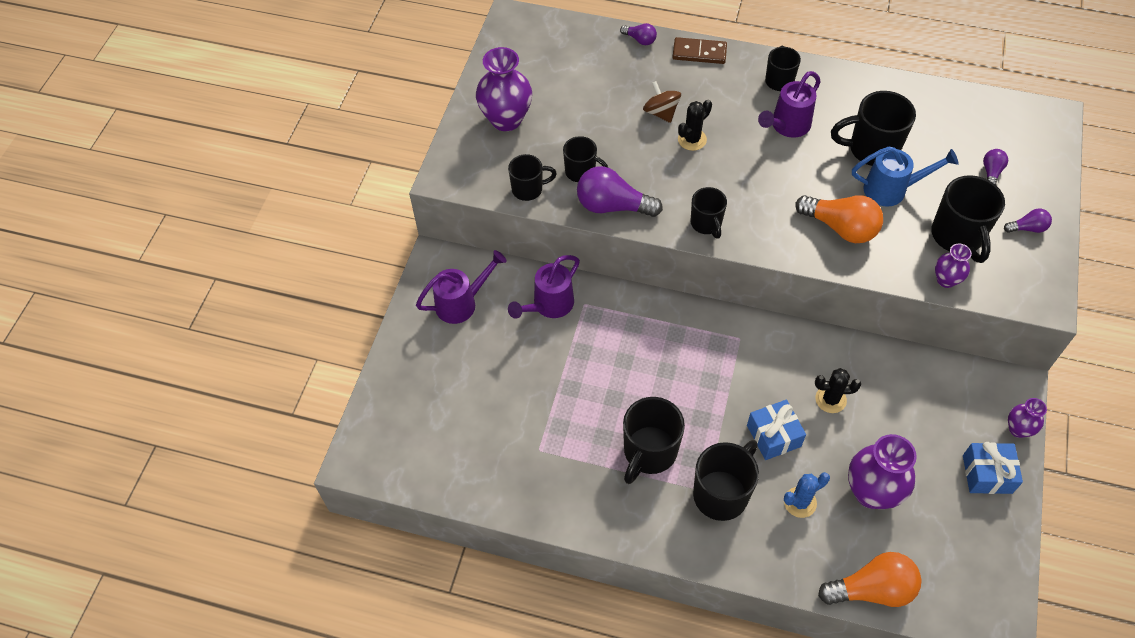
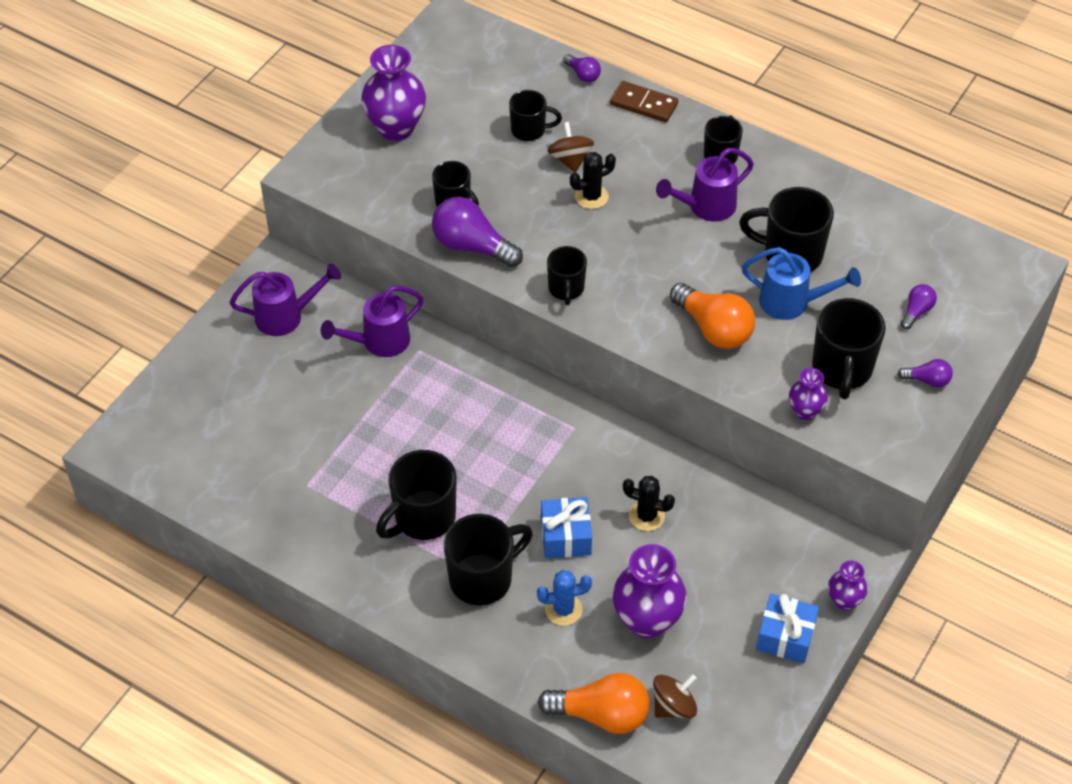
camera: 15 degrees right, 5 degrees down
(528, 189) = (388, 207): black mug -> black mug (529, 130)
(927, 564) = (673, 706): none -> brown spinning top

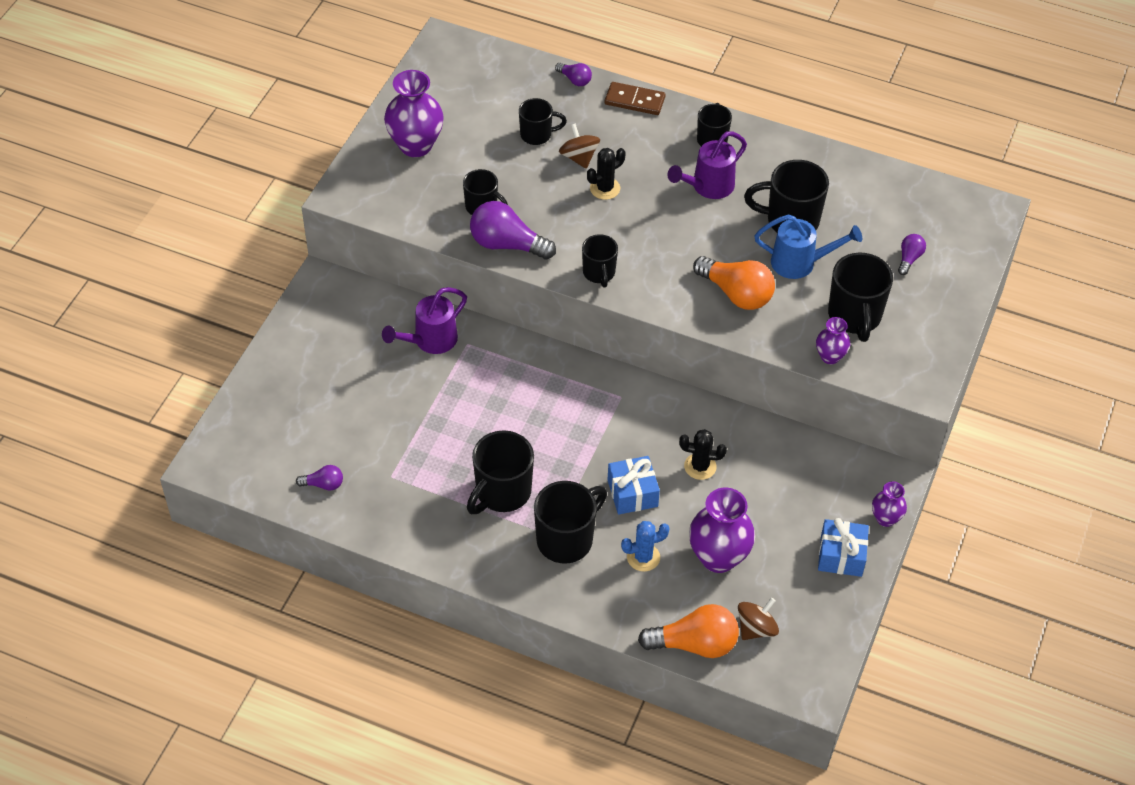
camera: 10 degrees left, 0 degrees up
(286, 316) = (340, 327): purple watering can -> none
(927, 380) = (930, 317): purple light bulb -> purple light bulb (323, 484)

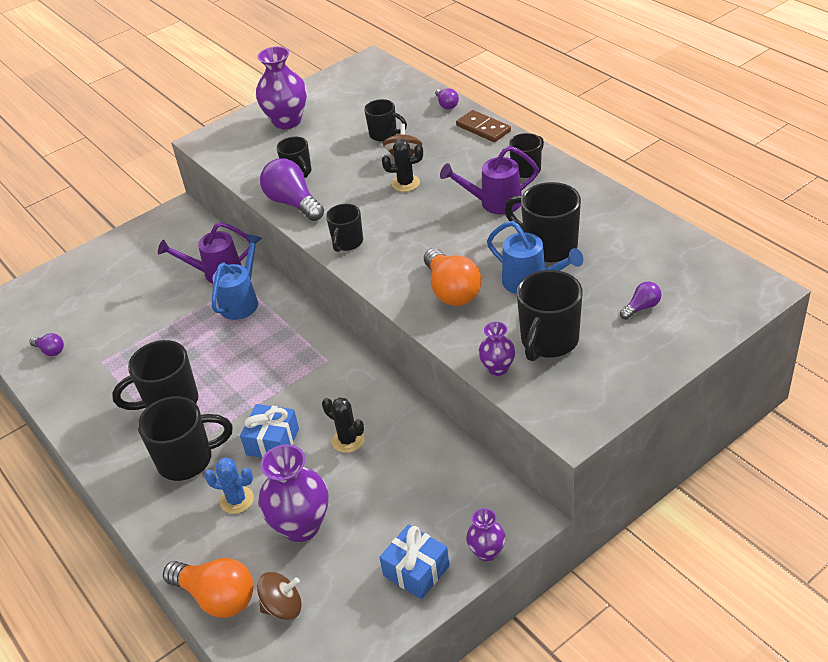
camera: 35 degrees right, 10 degrees down
(484, 363) = (242, 301): none -> blue watering can

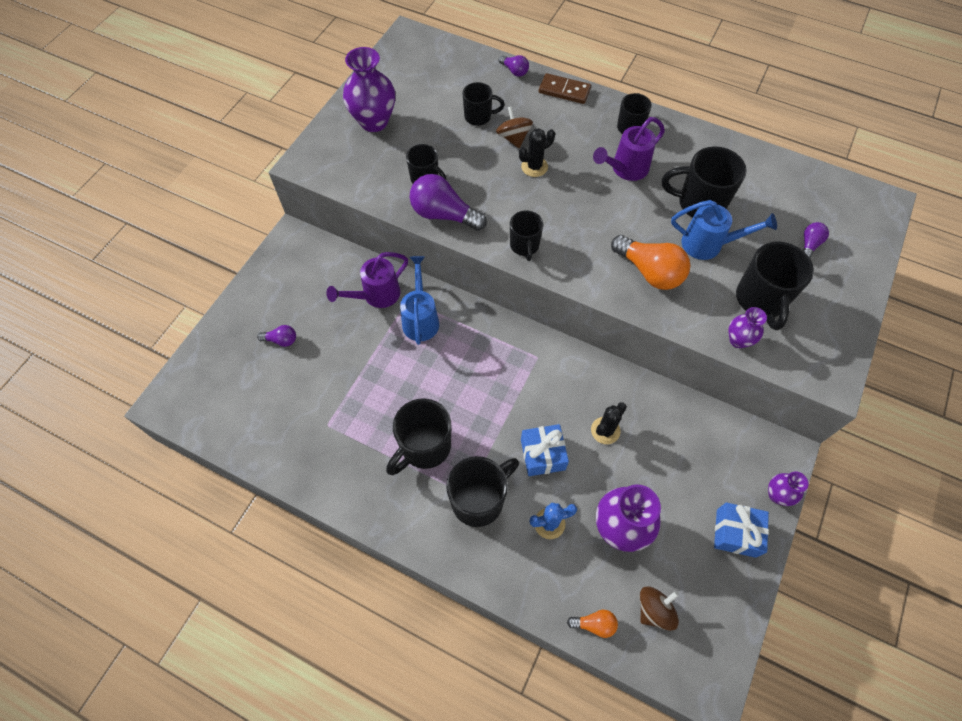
camera: 30 degrees left, 20 degrees up
(50, 350) = (266, 429): purple light bulb -> purple light bulb (281, 340)
(217, 597) = (594, 624): orange light bulb -> orange light bulb, size x0.51
(348, 440) = (605, 430): black cactus -> black cactus turned 60 degrees counterclockwise

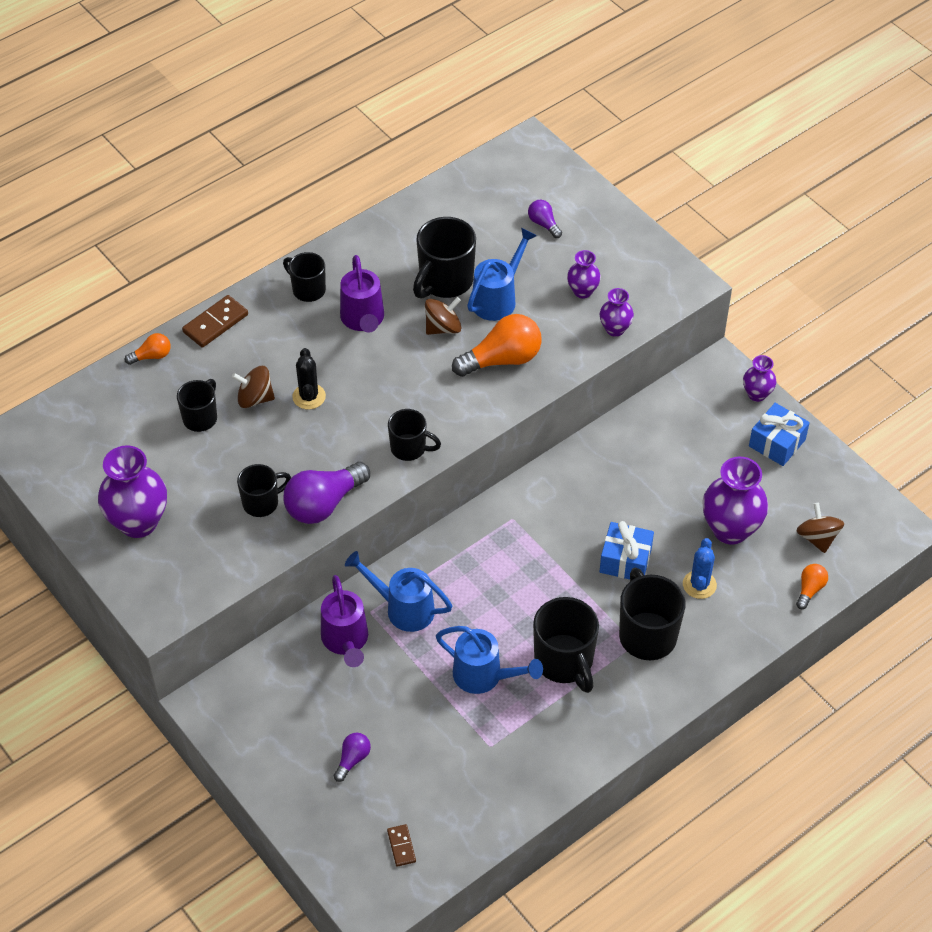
camera: 65 degrees left, 10 degrees down
(221, 400) = (401, 846): none -> brown domino
(386, 395) = (484, 676): none -> blue watering can
(514, 71) = (152, 356): purple light bulb -> orange light bulb
(605, 430) = (626, 496): black cactus -> none
(653, 220) = (443, 328): none -> brown spinning top
(760, 300) = (582, 291): black mug -> purple vase

